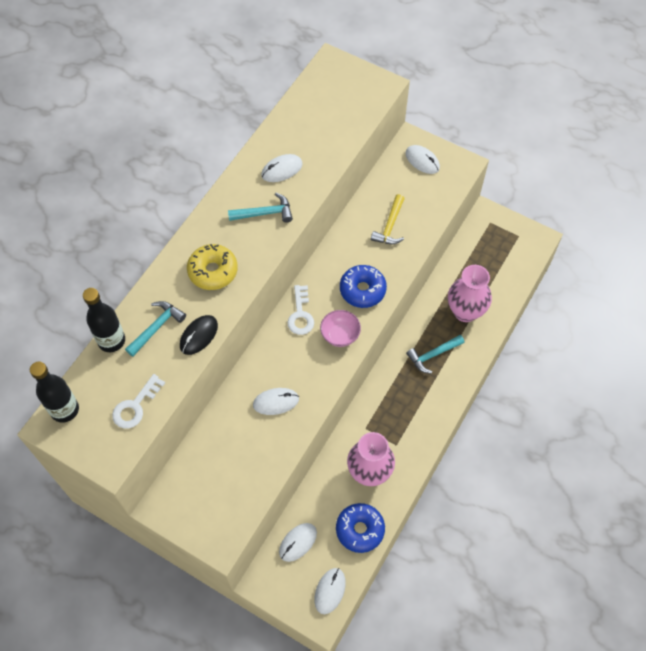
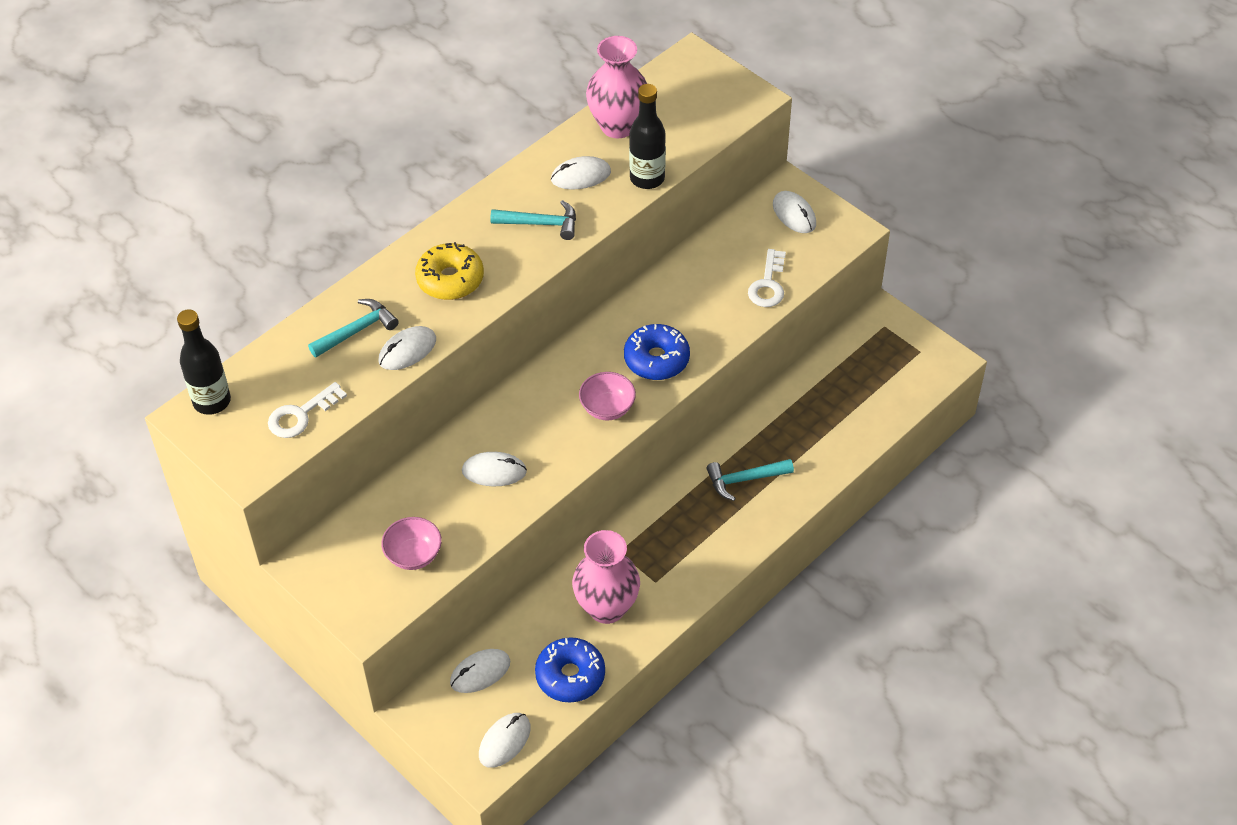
camera: 15 degrees right, 10 degrees down
(111, 341) = (295, 334): black bottle -> black bottle (647, 178)
(198, 335) = (407, 350): black mouse -> white mouse
(238, 481) = (413, 555): none -> pink bowl
(300, 315) = (562, 373): white key -> white key (768, 284)
(390, 226) = (721, 288): yellow hammer -> none
(465, 311) = (809, 433): pink vase -> pink vase (618, 126)

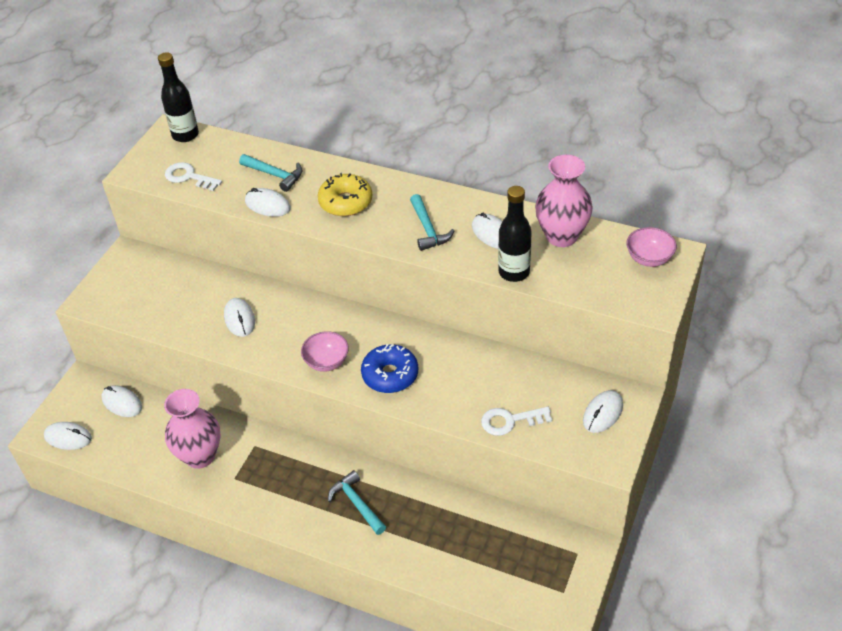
camera: 70 degrees right, 5 degrees down
(413, 555) = (150, 304): pink bowl -> pink bowl (649, 258)
(570, 676) = (133, 455): blue donut -> none

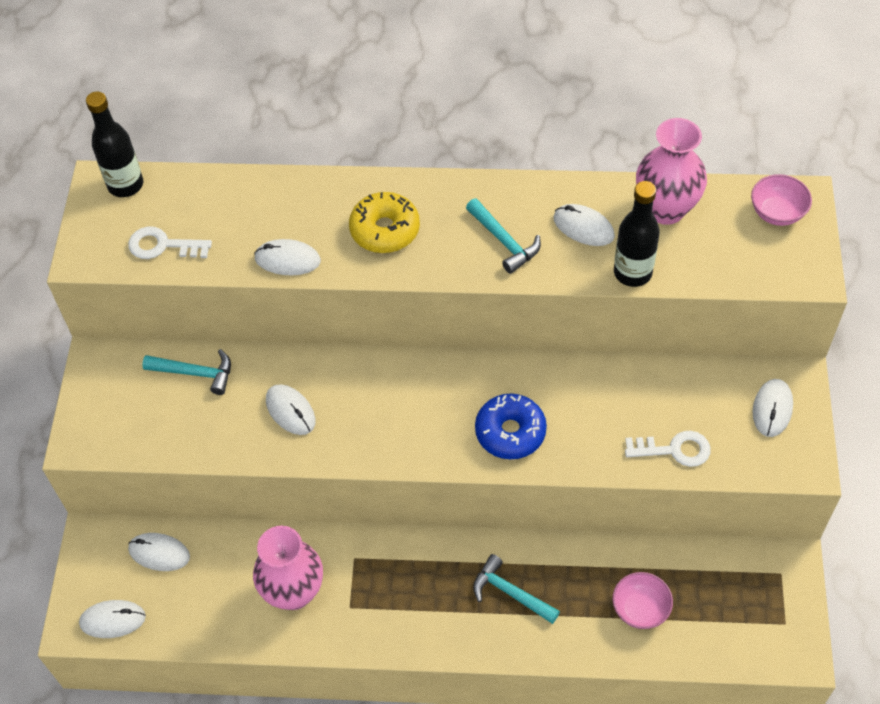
camera: 20 degrees left, 10 degrees up
(275, 175) = (275, 214): turquoise hammer -> turquoise hammer (195, 373)
(326, 362) = (426, 437): pink bowl -> pink bowl (640, 609)
(510, 421) = (674, 450): white key -> white key turned 150 degrees counterclockwise

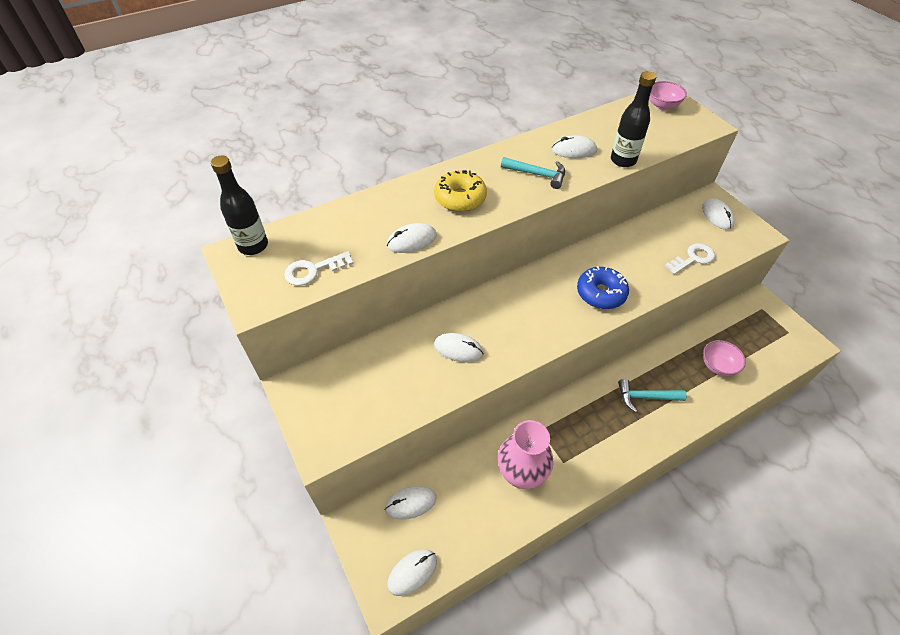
camera: 35 degrees left, 5 degrees down
(195, 373) = (373, 358): turquoise hammer -> none
(665, 209) = (607, 125): pink vase -> none

